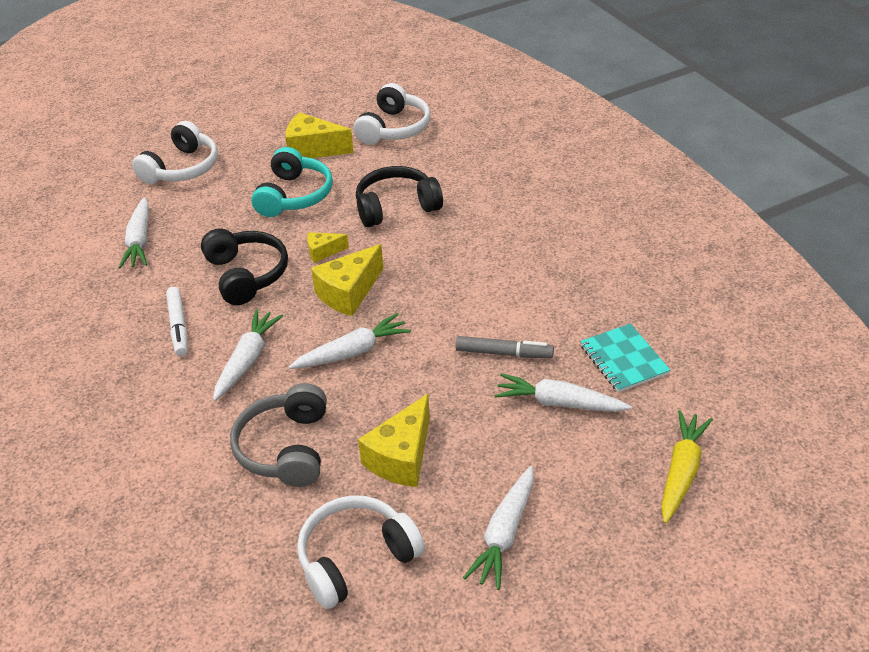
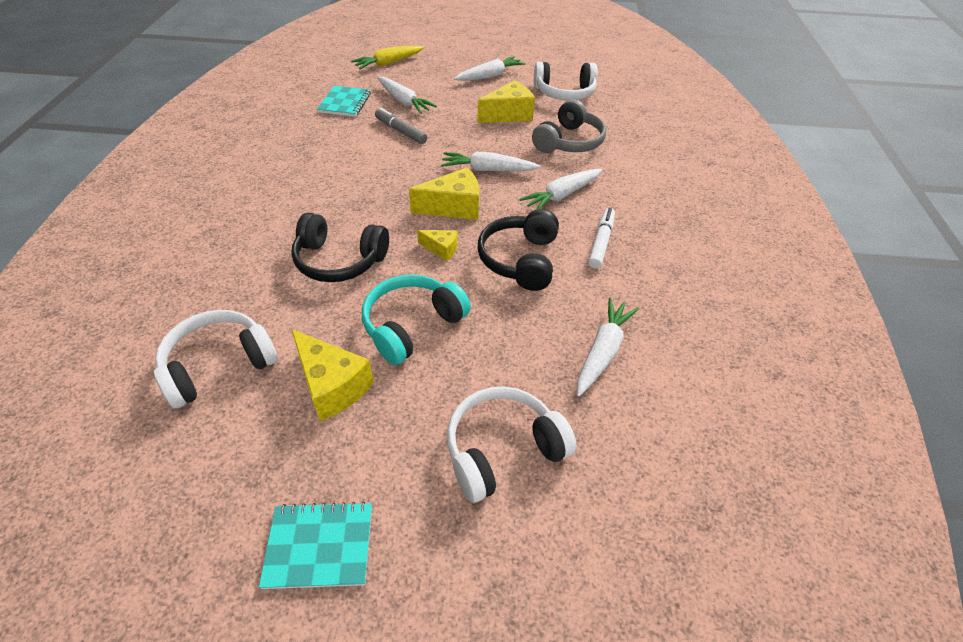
camera: 150 degrees left, 5 degrees up
(252, 105) = (319, 546): none -> turquoise notebook

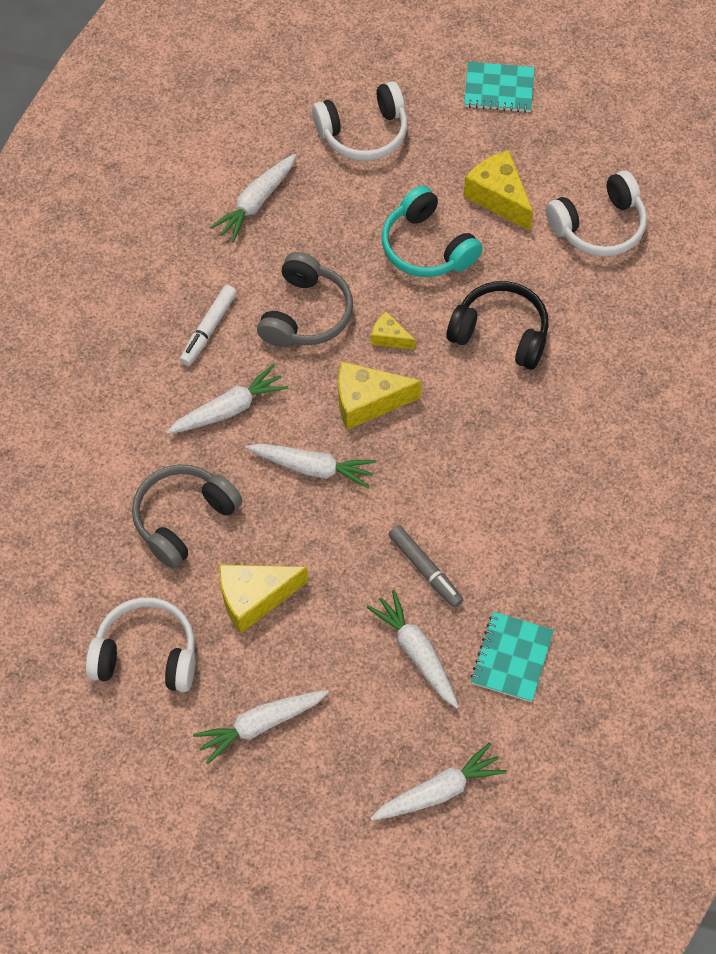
camera: 170 degrees left, 15 degrees up
(388, 63) = (439, 790): yellow carrot -> white carrot
(412, 325) = (427, 247): turquoise headphones -> turquoise headphones turned 90 degrees clockwise
(520, 260) = (305, 314): black headphones -> grey headphones

